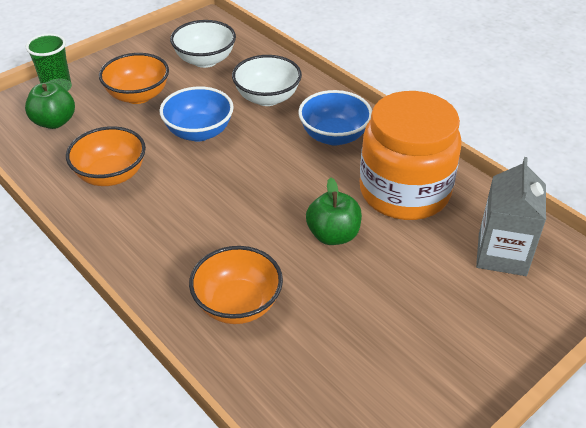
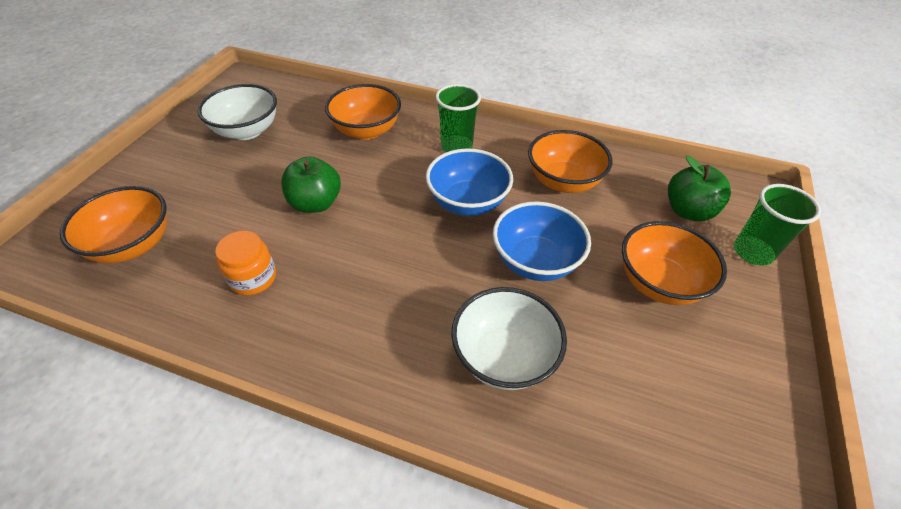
camera: 150 degrees right, 5 degrees up
(164, 245) = (456, 147): none -> green cup
(205, 60) = (660, 397): white bowl -> white bowl (247, 131)
(334, 136) = (372, 326): blue bowl -> blue bowl (467, 202)
(404, 192) = (253, 278): orange jar -> orange jar, size x0.42
(502, 254) = (133, 245): grey carton -> orange bowl

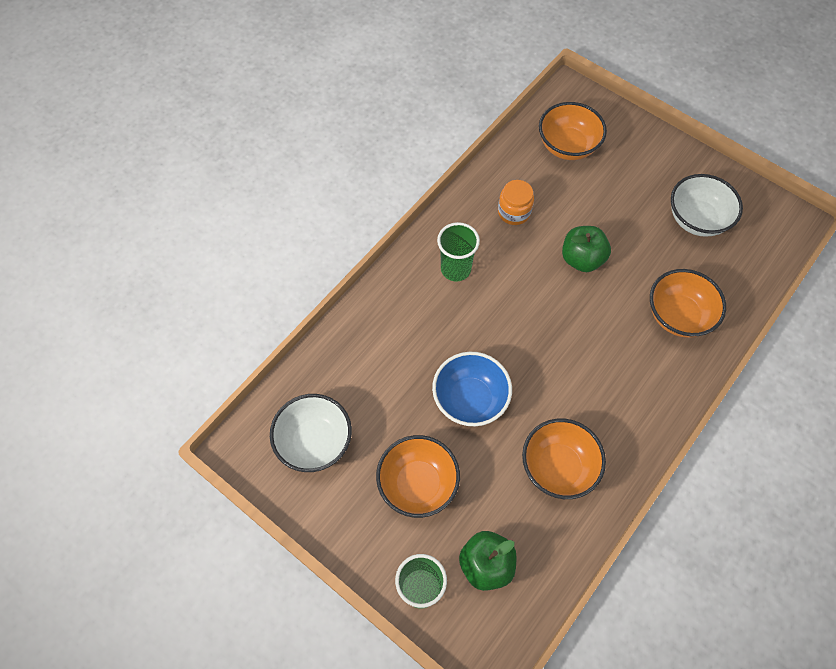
camera: 110 degrees right, 15 degrees up
(456, 147) = (634, 389): green cup -> green cup (455, 269)
(467, 202) = (552, 372): blue bowl -> none
(504, 357) = (397, 345): white bowl -> white bowl (314, 442)

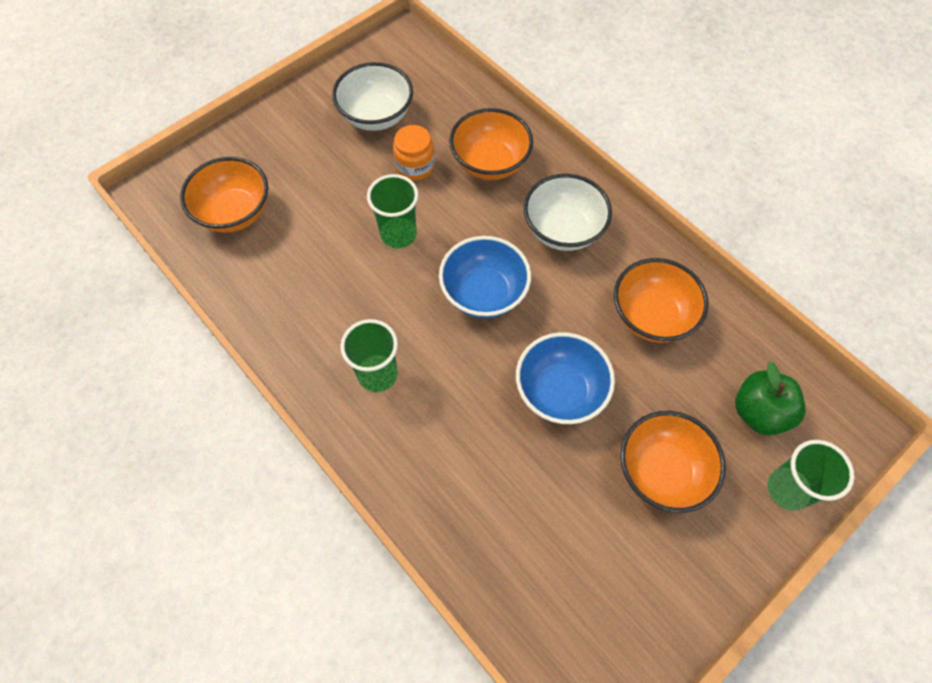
camera: 80 degrees left, 0 degrees up
(314, 442) = (596, 596): white bowl -> white bowl (563, 230)
(514, 212) = (312, 291): orange jar -> orange jar (415, 166)
(544, 331) = (484, 293): none -> blue bowl
(582, 259) = (398, 234): green apple -> green cup

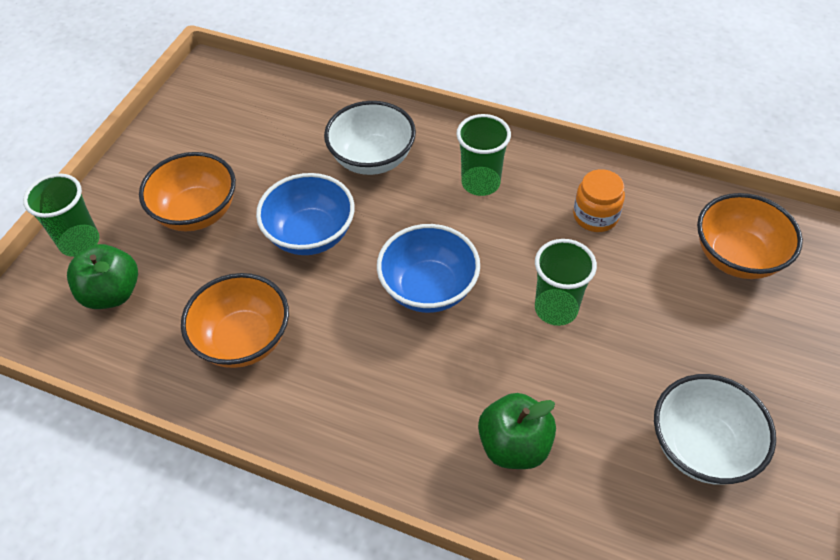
camera: 155 degrees right, 10 degrees down
(415, 166) = (599, 397): orange jar -> orange jar (595, 216)
(490, 163) = (514, 445): orange bowl -> green apple
(563, 230) = (379, 395): white bowl -> white bowl (372, 159)

